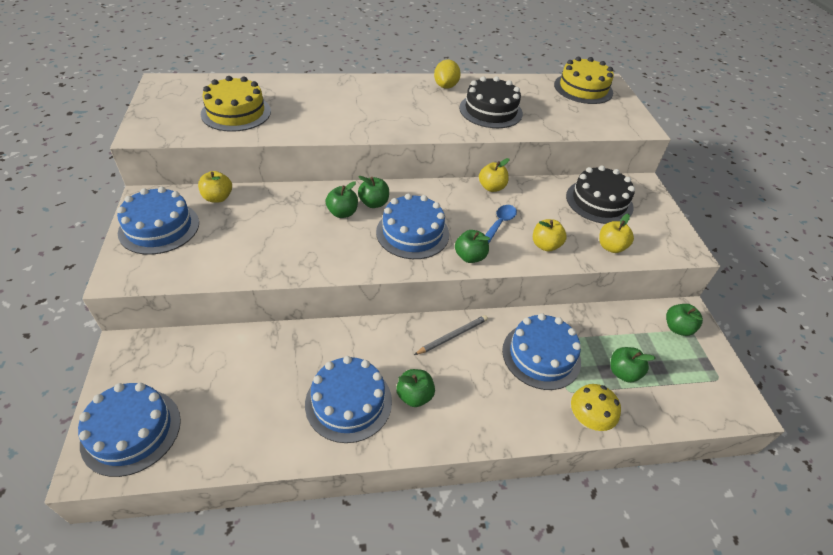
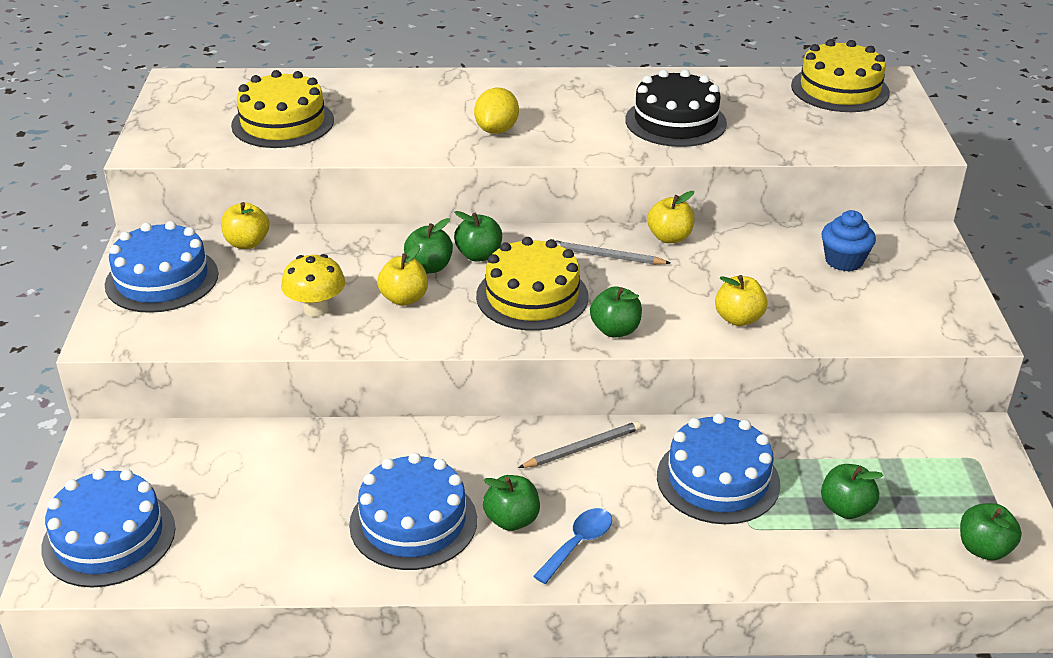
camera: 10 degrees right, 10 degrees down
(412, 233) = (532, 296): blue cake -> yellow cake
(446, 86) = (610, 86): yellow lemon -> yellow lemon (496, 130)
(454, 202) = (605, 256): none -> grey pencil
(500, 223) = (672, 286): blue spoon -> blue spoon (578, 543)
(588, 419) = (773, 564): yellow mushroom -> yellow mushroom (316, 309)
(599, 201) = (844, 261): black cake -> blue cupcake
(611, 247) = (845, 324): yellow apple -> yellow apple (404, 298)
(677, 328) = (954, 454): green apple -> green apple (983, 549)

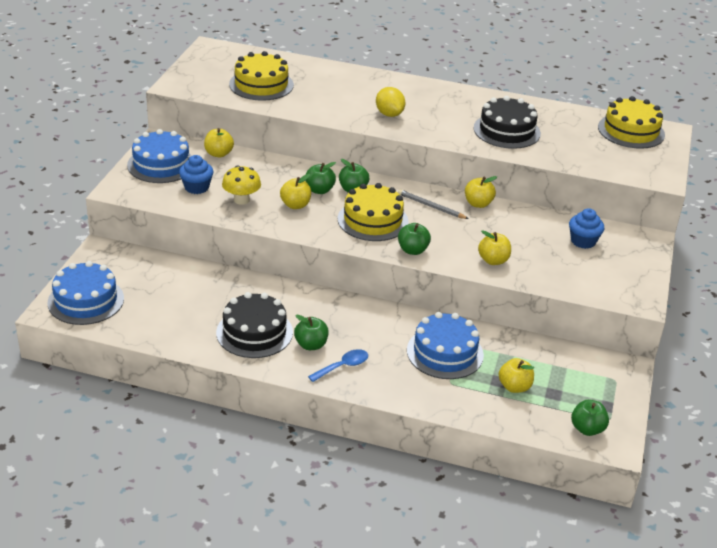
camera: 15 degrees right, 0 degrees up
(235, 304) = (196, 187): none -> blue cupcake
(413, 522) = (254, 332): blue cake -> black cake
(496, 130) = (389, 114): yellow lemon -> yellow lemon turned 60 degrees counterclockwise
(582, 448) = (372, 316): grey pencil -> none
(846, 508) = (514, 387): green apple -> yellow apple

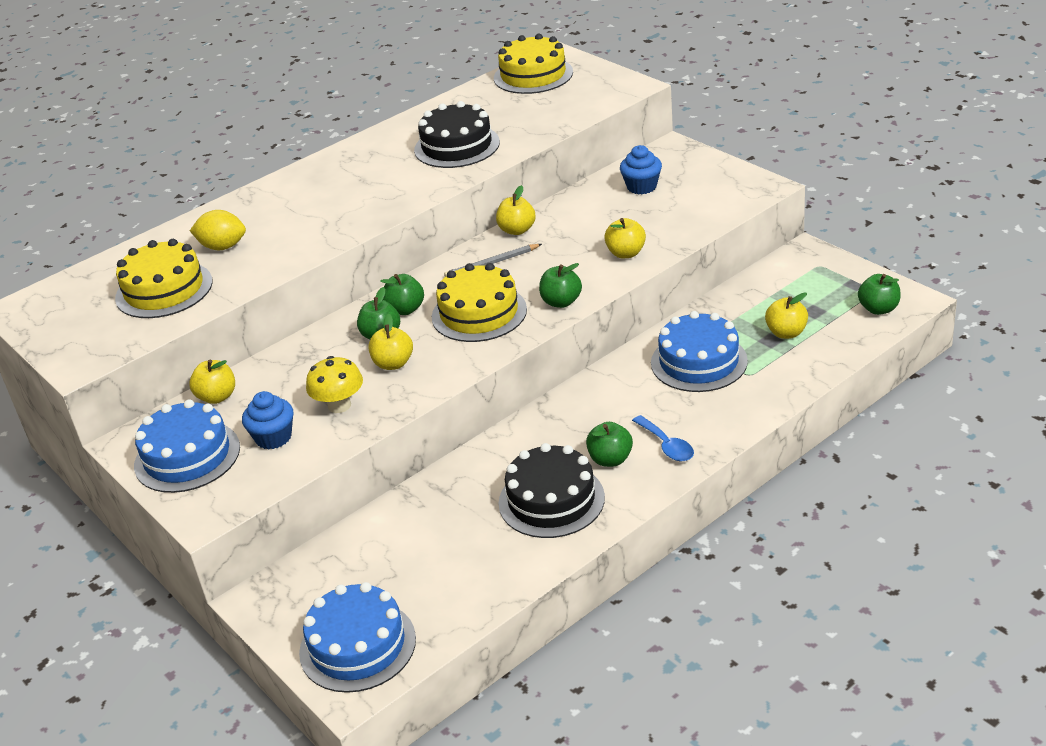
camera: 50 degrees left, 0 degrees up
(343, 366) = (667, 445): blue spoon -> blue spoon turned 150 degrees clockwise
(389, 114) = (340, 212): yellow lemon -> yellow lemon (223, 247)

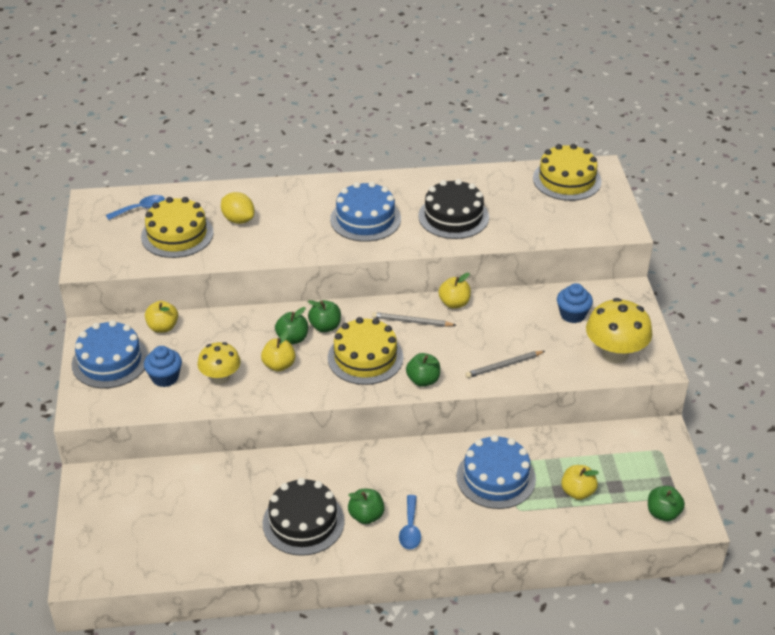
camera: 30 degrees right, 5 degrees up
(90, 288) = (141, 209): none -> blue spoon
(357, 646) = (108, 548): blue cake -> blue cake (365, 219)
(626, 253) = (504, 366): yellow apple -> grey pencil
(716, 196) = (615, 353): none -> yellow mushroom

